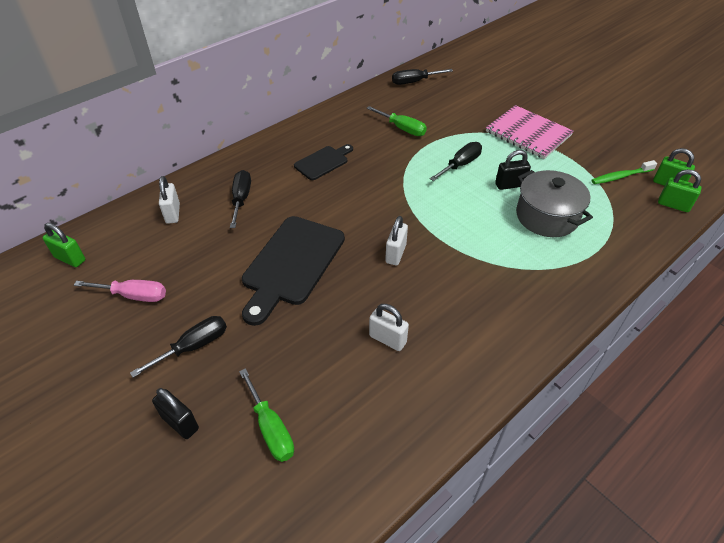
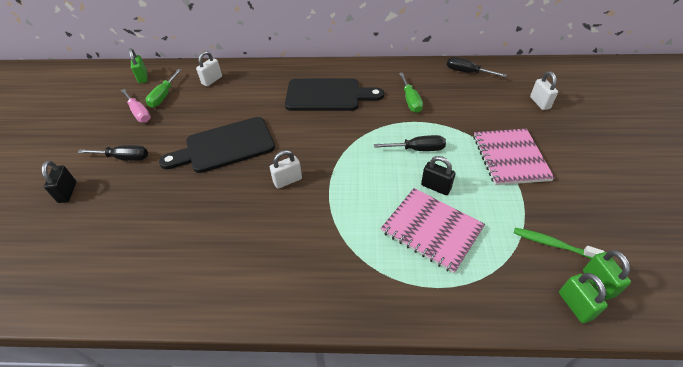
camera: 45 degrees right, 0 degrees up
(241, 199) = (253, 92): black screwdriver -> none
(271, 428) = (91, 229): green screwdriver -> green screwdriver (163, 96)
(323, 162) = (327, 95): black cutting board -> black cutting board, size x1.82
(387, 339) = (208, 230): white padlock -> white padlock (539, 103)
(546, 216) = (431, 230): grey pot -> pink notebook

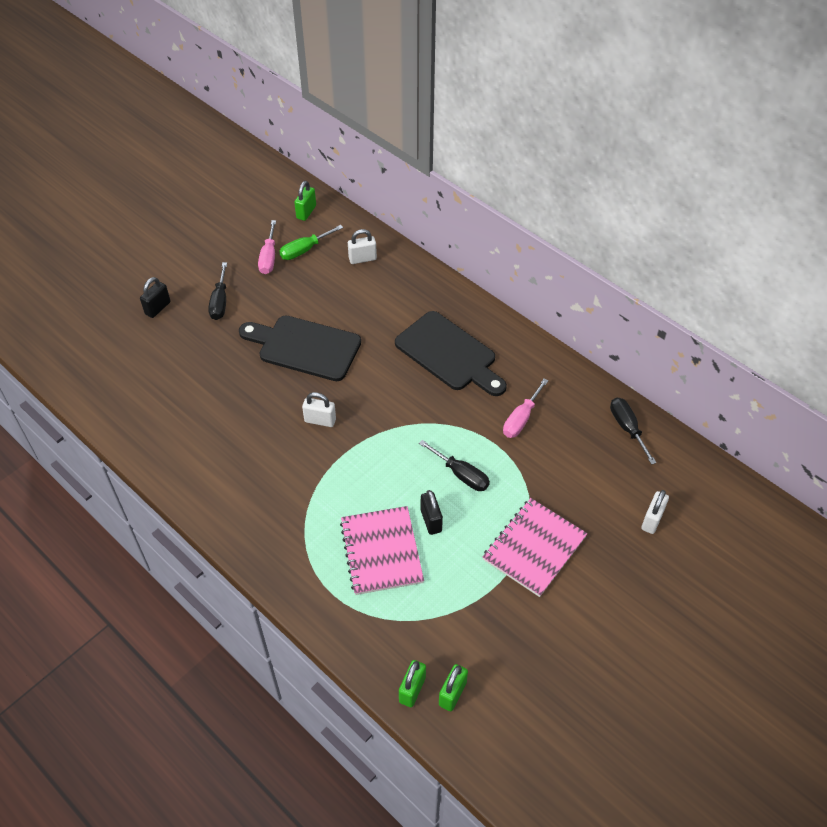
camera: 40 degrees right, 5 degrees up
(124, 158) = (220, 302): black screwdriver -> black screwdriver turned 45 degrees clockwise
(410, 101) = (521, 419): green screwdriver -> pink screwdriver
(552, 244) = (460, 640): green toothbrush -> none

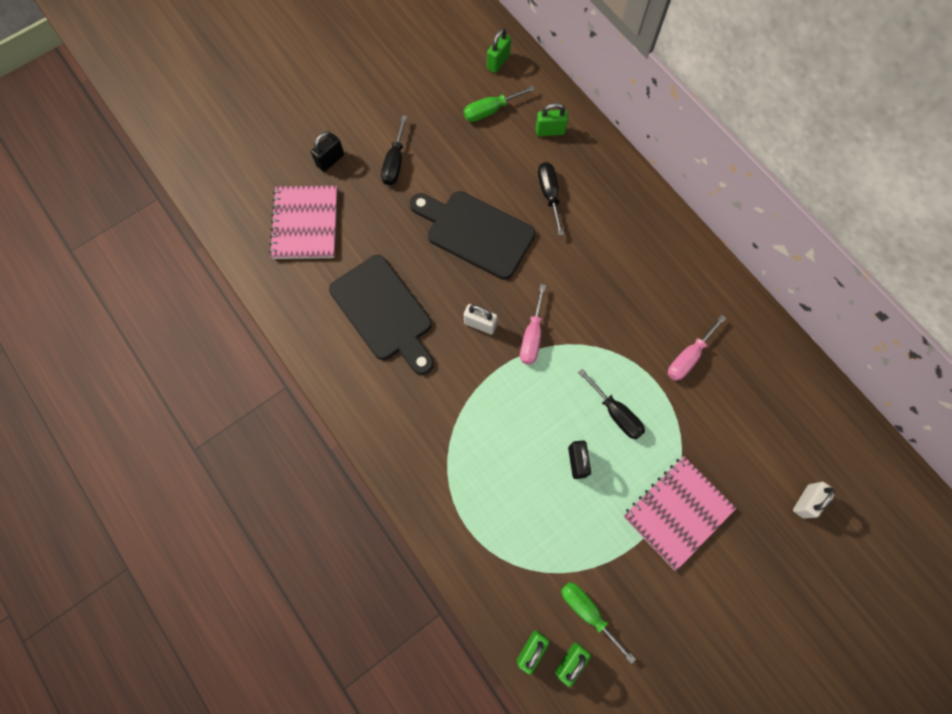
camera: 10 degrees right, 20 degrees up
(269, 257) = (451, 114): pink screwdriver -> pink screwdriver (532, 336)
(362, 259) = (550, 131): white padlock -> green padlock
(381, 551) = (522, 488): pink notebook -> pink notebook (305, 223)
(449, 354) = (625, 265): black cutting board -> black cutting board (384, 312)
(463, 647) = (588, 612): none -> green screwdriver
(627, 428) = (799, 387): black screwdriver -> black screwdriver (549, 194)

